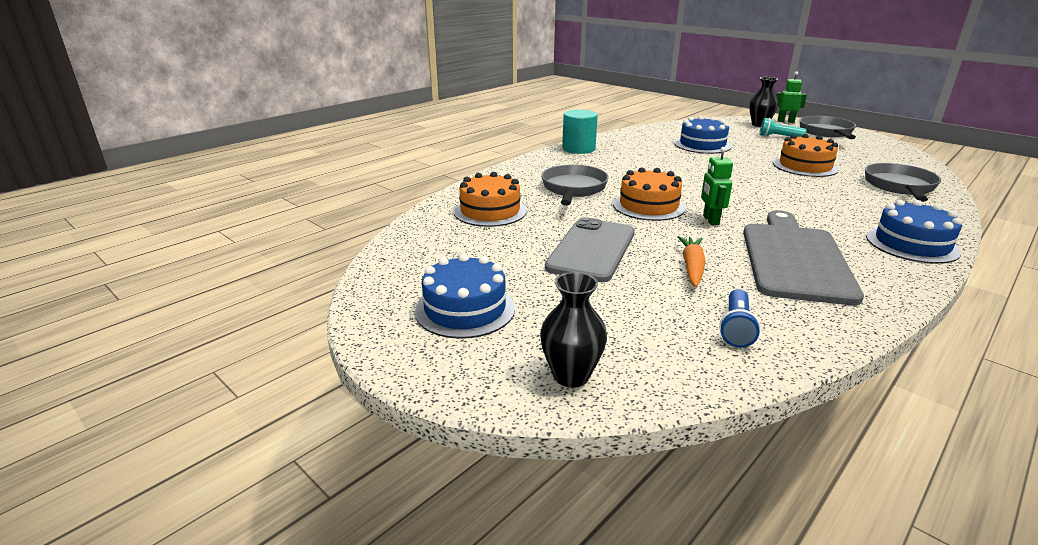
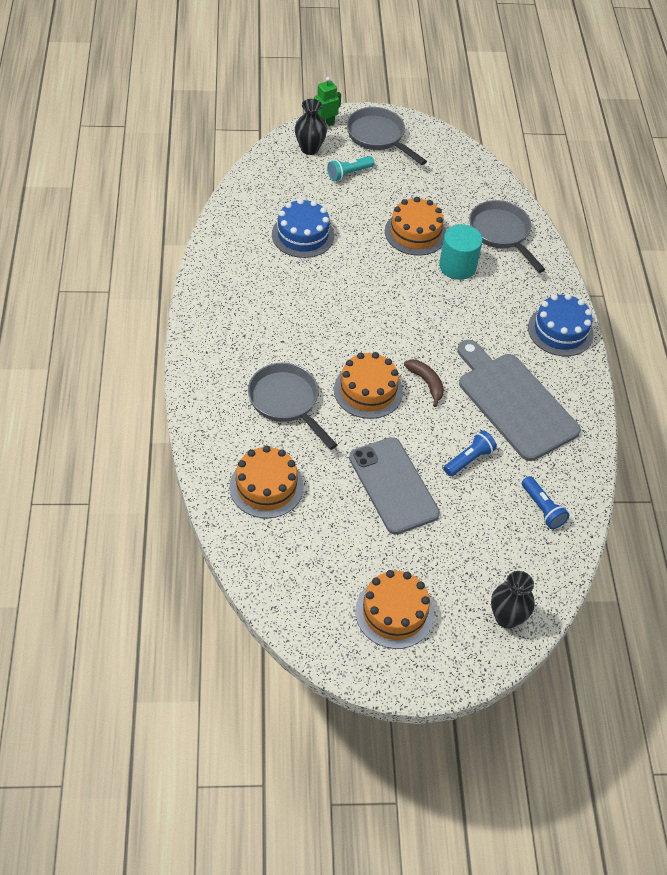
camera: 50 degrees left, 25 degrees up
(465, 309) = (394, 612): blue cake -> orange cake
(578, 149) = (206, 316): turquoise cylinder -> turquoise cylinder (457, 266)
(692, 267) = (469, 459): orange carrot -> blue flashlight
(710, 220) = (426, 383): green robot -> brown banana

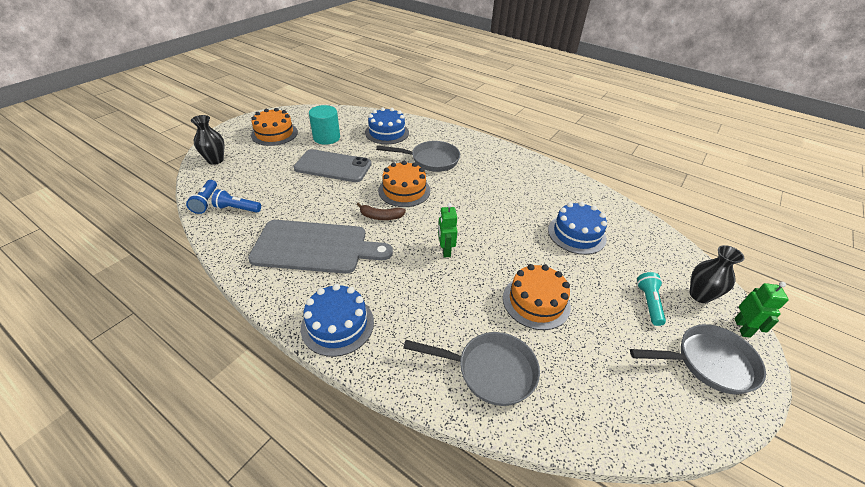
camera: 130 degrees right, 10 degrees down
(266, 487) = (387, 132): orange cake -> blue cake
(419, 311) = (445, 250): none -> green robot
(457, 266) = (473, 304): turquoise cylinder -> turquoise cylinder (326, 138)
(469, 459) = (307, 201): blue flashlight -> blue flashlight (206, 202)

